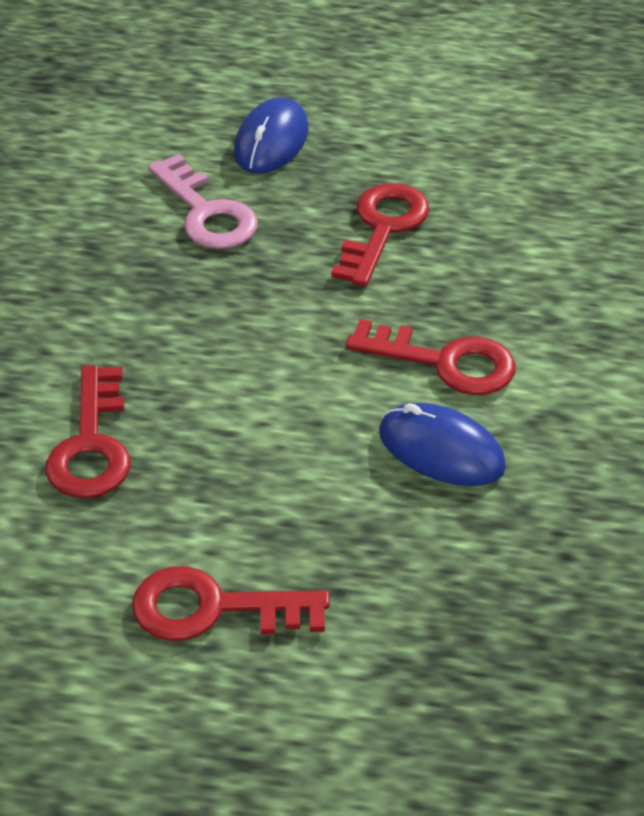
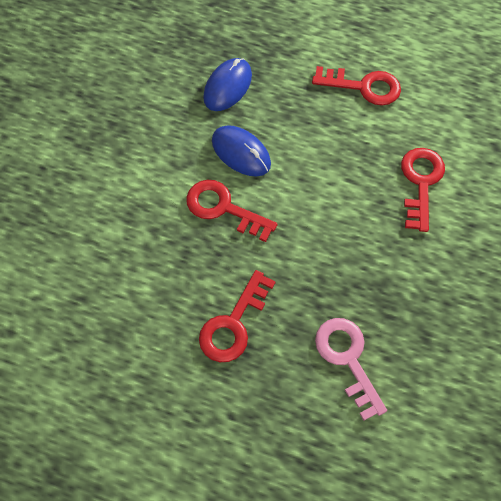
camera: 170 degrees left, 20 degrees up
(271, 141) = (293, 432): blue mouse -> blue mouse (227, 86)

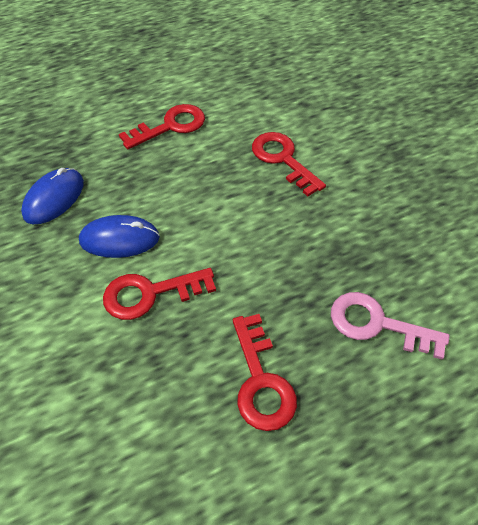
camera: 45 degrees left, 10 degrees down
(227, 86) = (54, 198): blue mouse -> blue mouse turned 45 degrees clockwise

